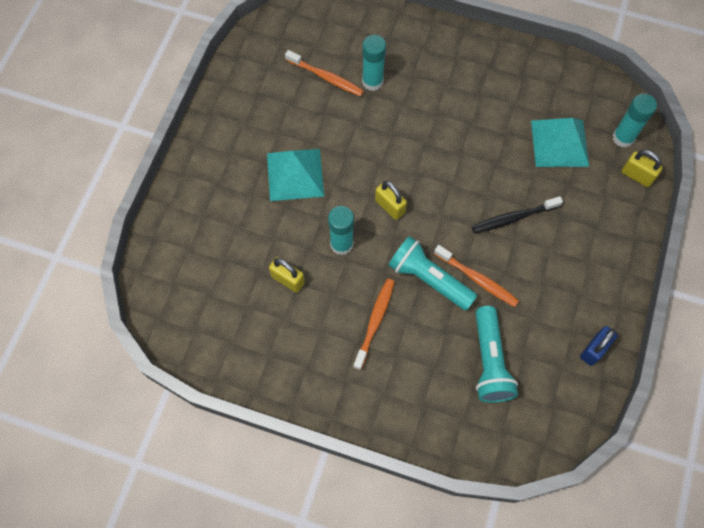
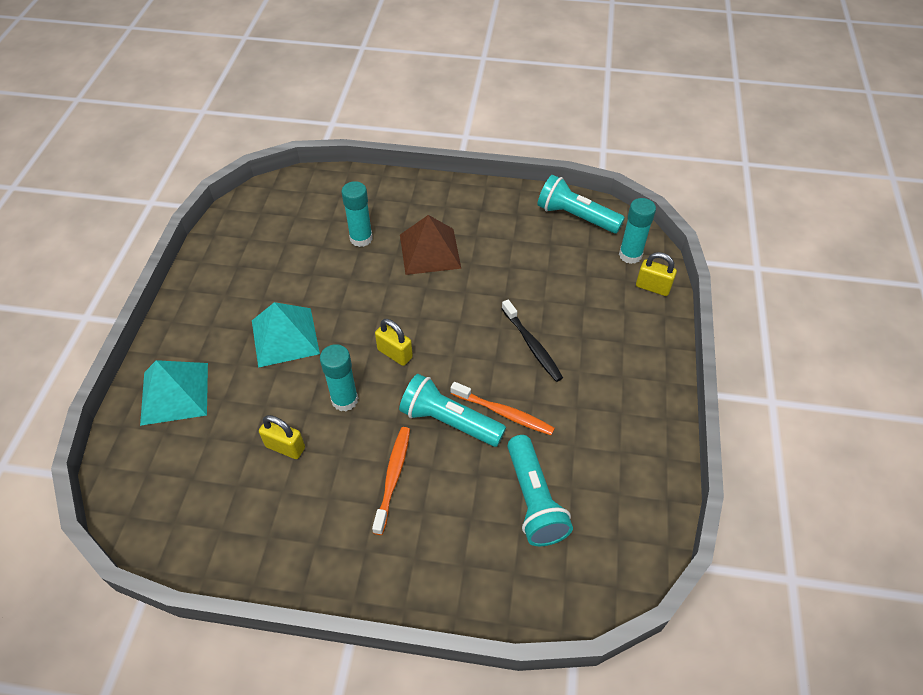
camera: 10 degrees left, 15 degrees down
(326, 77) = (311, 241): orange toothbrush -> none
(434, 105) = (430, 251): none -> brown pyramid
(513, 218) = (532, 345): black toothbrush -> black toothbrush turned 90 degrees counterclockwise
(559, 143) = (566, 268): turquoise pyramid -> turquoise pyramid (175, 393)
(579, 87) = (575, 216): none -> turquoise flashlight
(594, 350) = (650, 467): blue padlock -> none

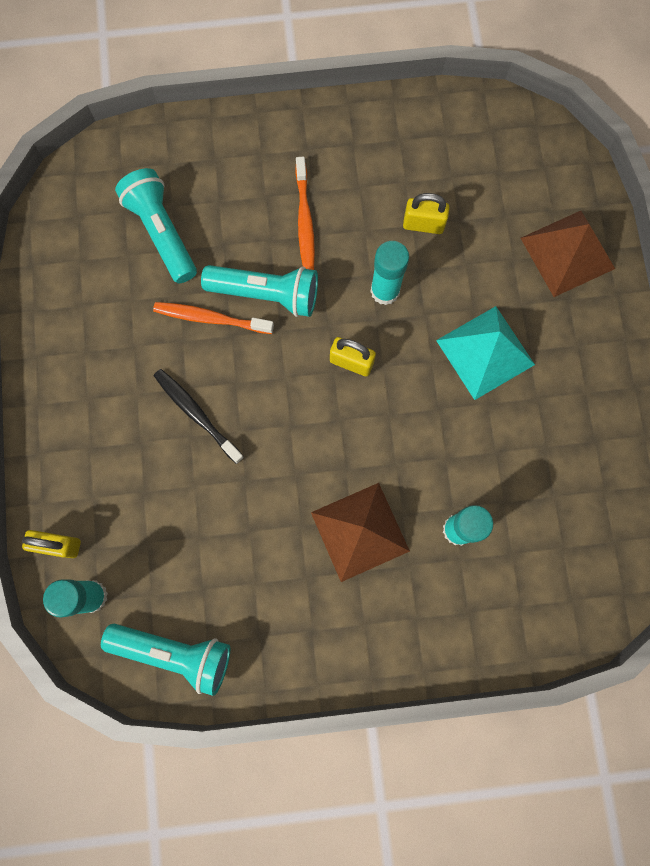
camera: 165 degrees right, 25 degrees up
(175, 393) = (567, 253): turquoise pyramid -> brown pyramid

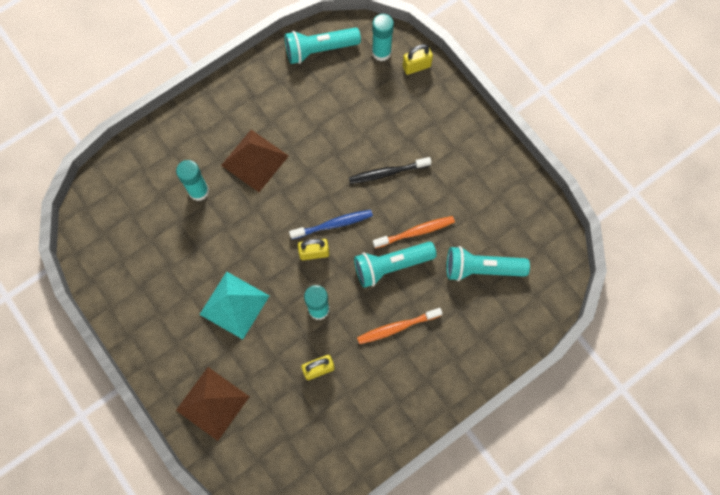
camera: 150 degrees right, 5 degrees down
(162, 232) = (481, 268): turquoise flashlight -> turquoise flashlight turned 150 degrees clockwise
(196, 414) = (387, 173): black toothbrush -> black toothbrush turned 150 degrees clockwise
(305, 221) = (397, 327): orange toothbrush -> orange toothbrush turned 75 degrees counterclockwise
(306, 385) = (333, 224): none -> blue toothbrush

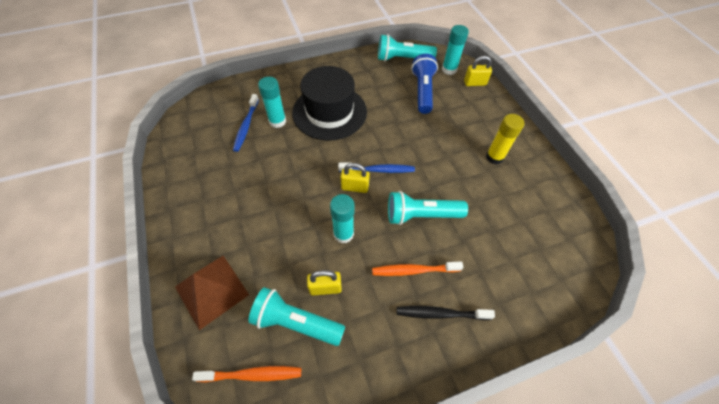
camera: 15 degrees right, 15 degrees down
(165, 208) = (246, 126): none -> blue toothbrush
(234, 305) = (270, 209): turquoise pyramid -> none
(255, 160) = (329, 112): brown pyramid -> black hat
(356, 97) = (423, 91): none -> blue flashlight
(387, 173) = (435, 144): black toothbrush -> black toothbrush (440, 313)
(415, 232) = (450, 194): orange toothbrush -> orange toothbrush (252, 374)
(455, 171) = (494, 157): none -> yellow glue stick
(481, 268) = (507, 240): turquoise flashlight -> turquoise flashlight (296, 322)

